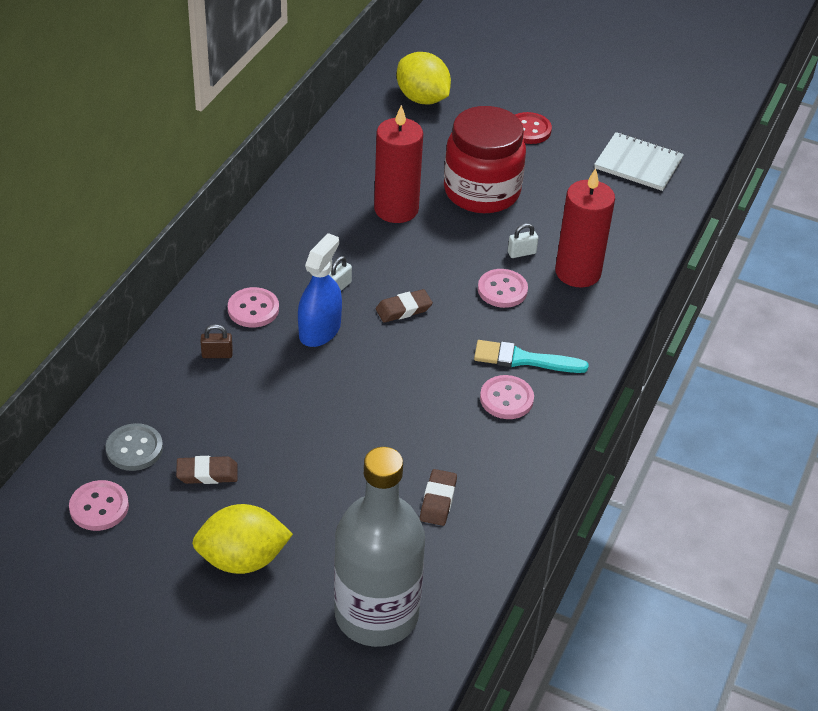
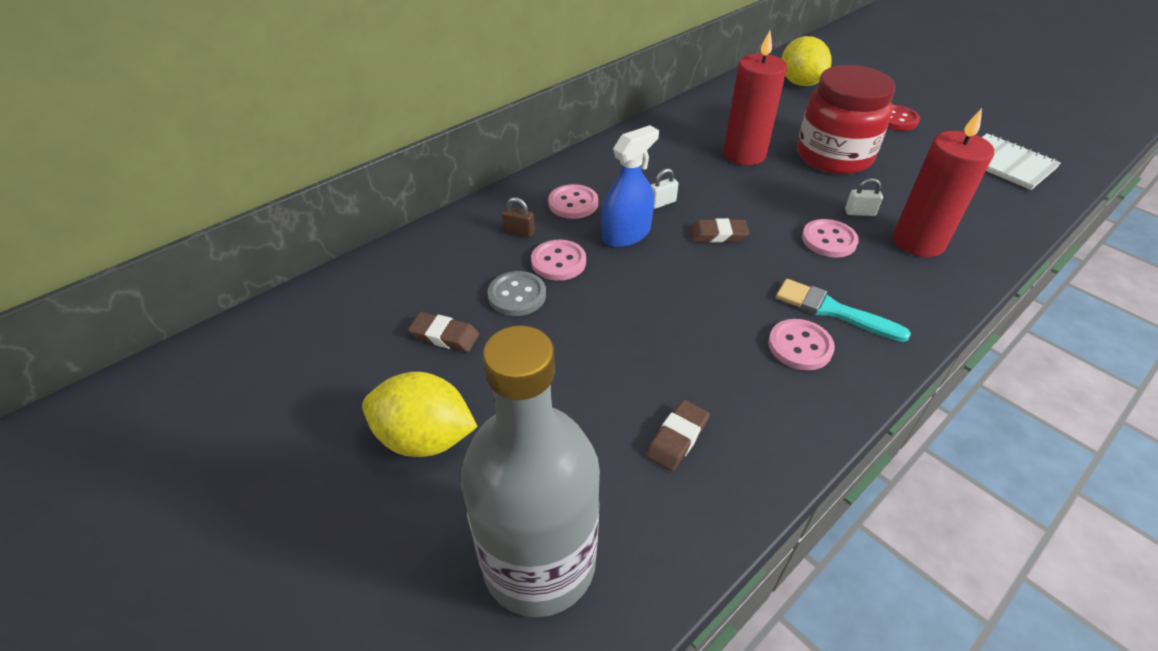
camera: 25 degrees right, 0 degrees up
(99, 507) = (323, 339): pink button -> pink button (558, 262)
(134, 449) = (393, 294): grey button -> grey button (517, 295)

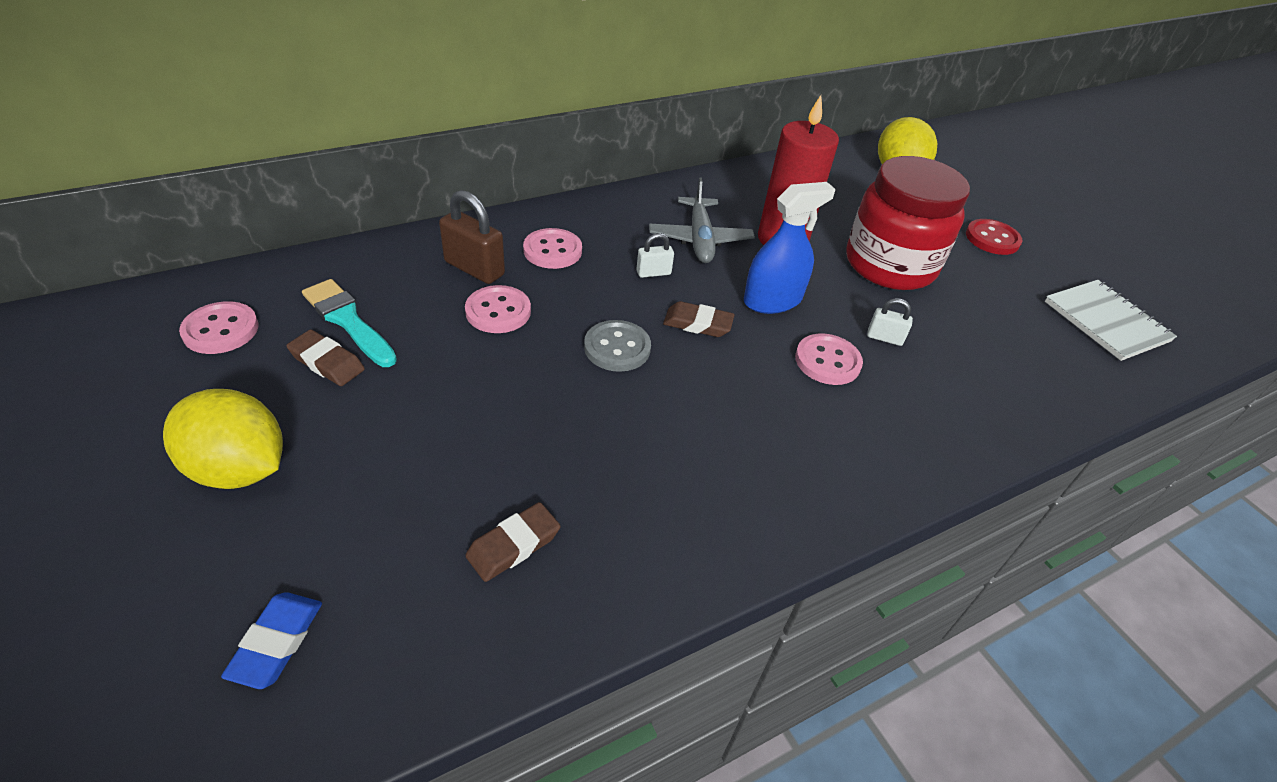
camera: 10 degrees right, 0 degrees up
(517, 295) = (431, 337): grey button -> grey button (617, 348)
(519, 232) = (474, 268): brown padlock -> brown padlock, size x1.79
(539, 562) = (276, 642): grey bottle -> blue eraser
(626, 234) = (592, 298): blue spray bottle -> blue spray bottle (772, 300)
(682, 168) = (700, 239): none -> grey plane
(800, 346) = (720, 477): pink button -> pink button (221, 330)
(833, 310) = (785, 445): turquoise brush -> turquoise brush (348, 321)
(918, 242) = (938, 389): red candle -> none

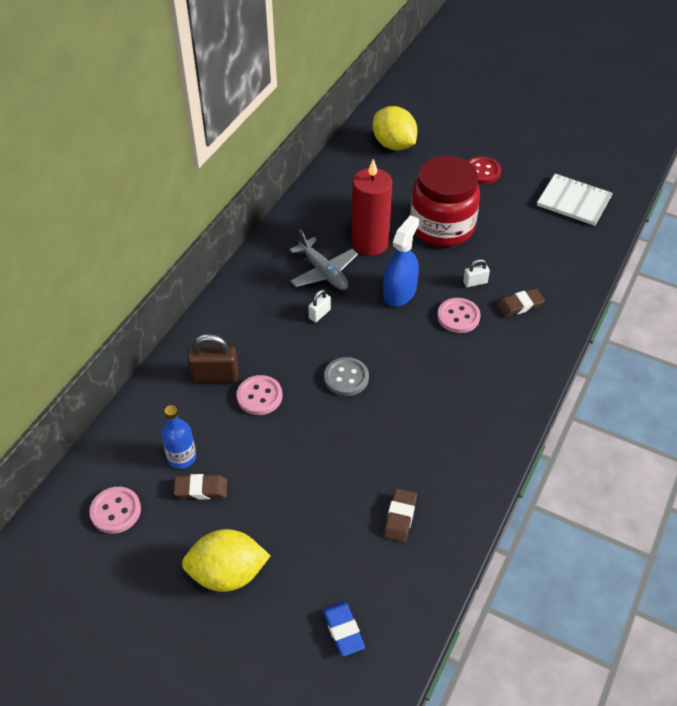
camera: 30 degrees left, 5 degrees up
(348, 321) = (182, 457): turquoise brush -> blue bottle
(552, 251) = (247, 334): pink button -> none
(697, 324) = (374, 334): brown eraser -> brown eraser (520, 305)

